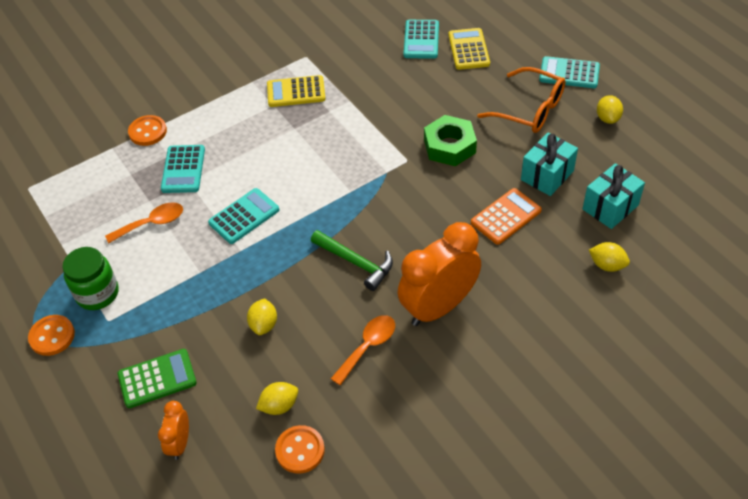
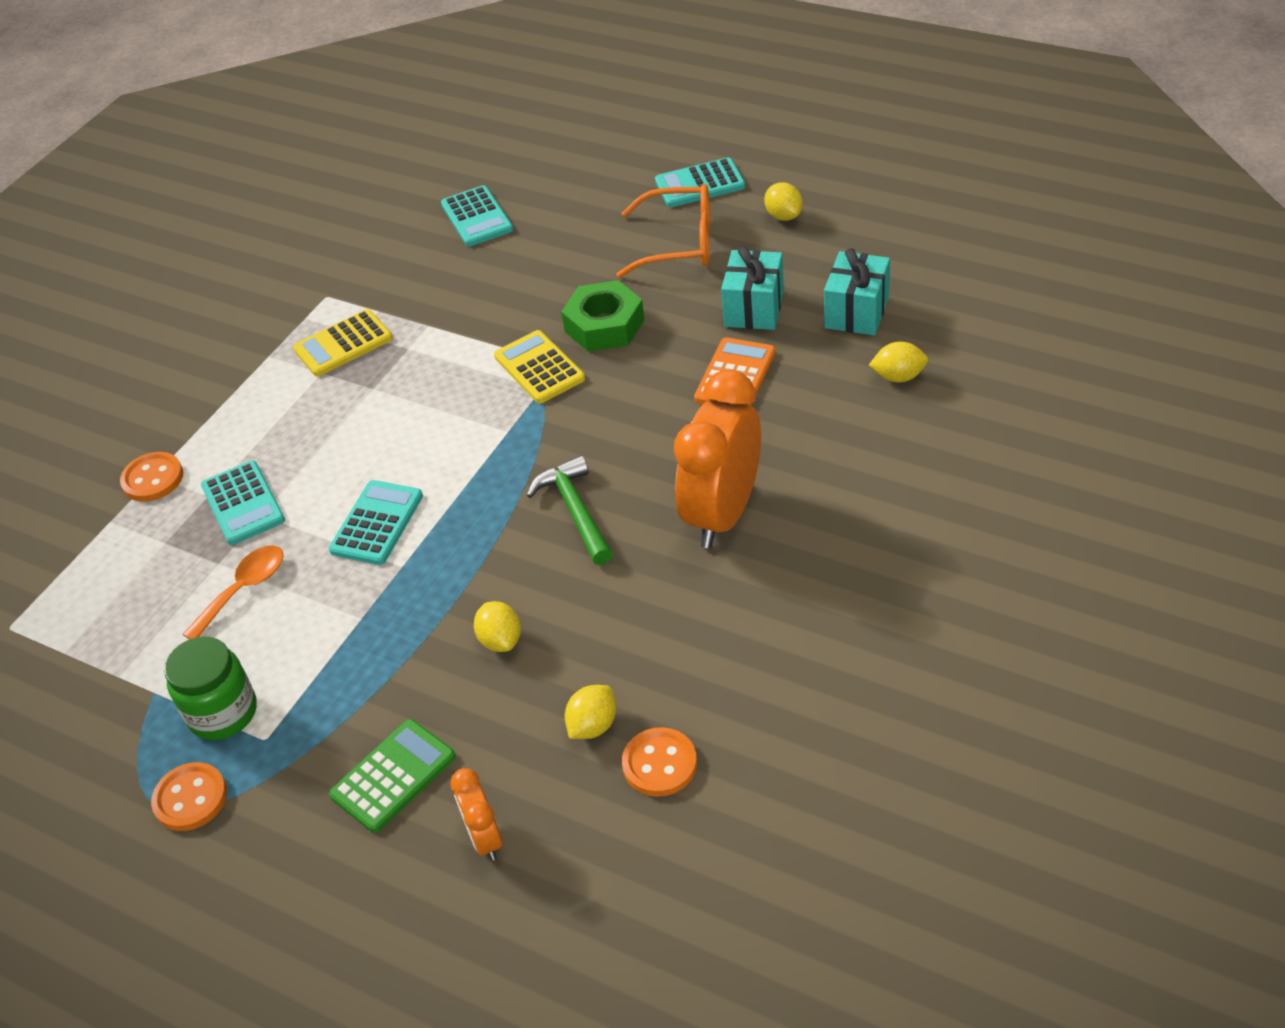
camera: 25 degrees left, 5 degrees down
(356, 262) = (575, 511): green hammer -> green hammer turned 120 degrees counterclockwise
(368, 346) = (663, 601): orange spoon -> none
(469, 49) = (549, 205): yellow calculator -> yellow calculator (539, 368)

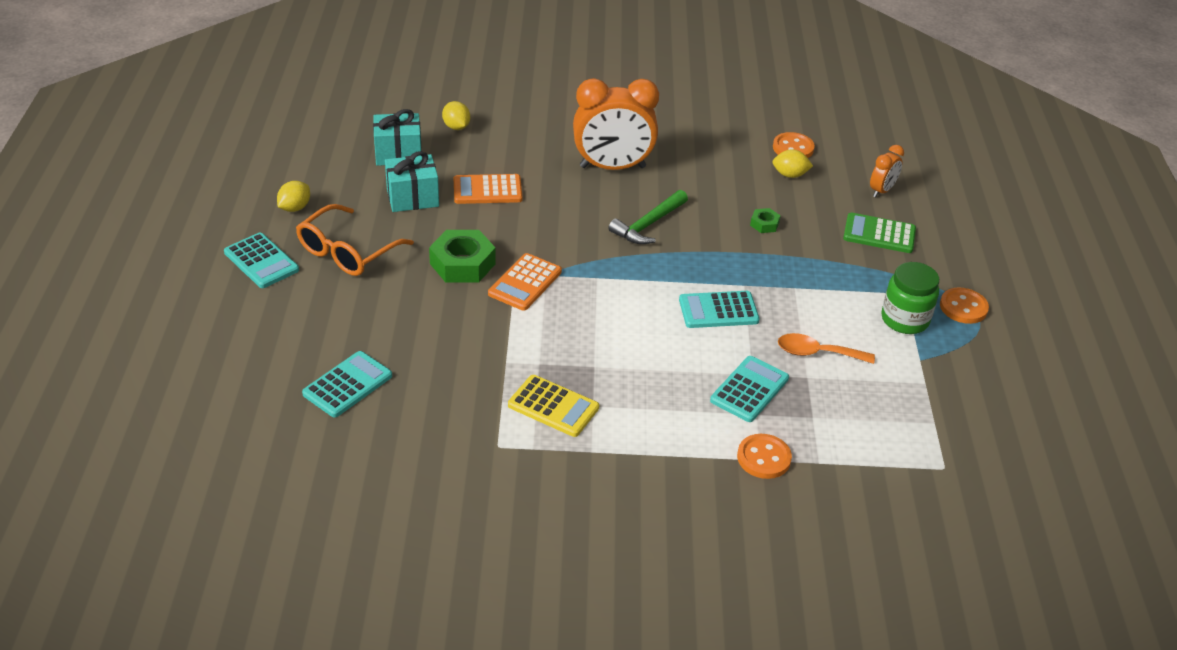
camera: 125 degrees left, 5 degrees down
(501, 640) = (764, 224): yellow lemon -> green nut
(539, 368) = (525, 283): yellow calculator -> orange calculator
(679, 243) = (347, 252): orange glasses -> orange glasses turned 120 degrees counterclockwise

